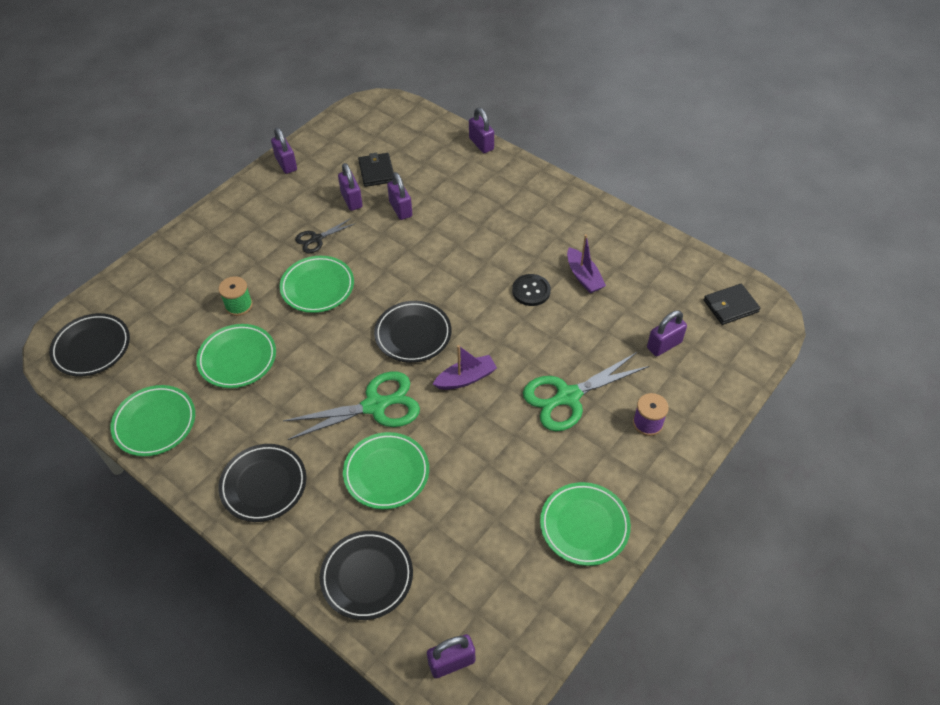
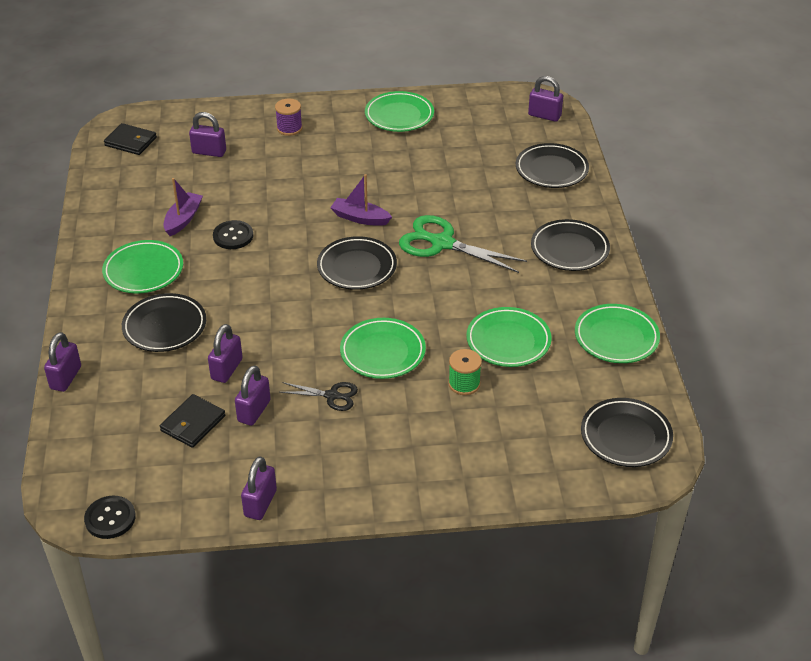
camera: 135 degrees left, 10 degrees down
(354, 111) = (110, 518): none -> black button
(386, 473) = (481, 205): green plate -> green plate (143, 271)
(474, 204) = (165, 327): none -> black plate
(567, 397) = (313, 168): green scissors -> none

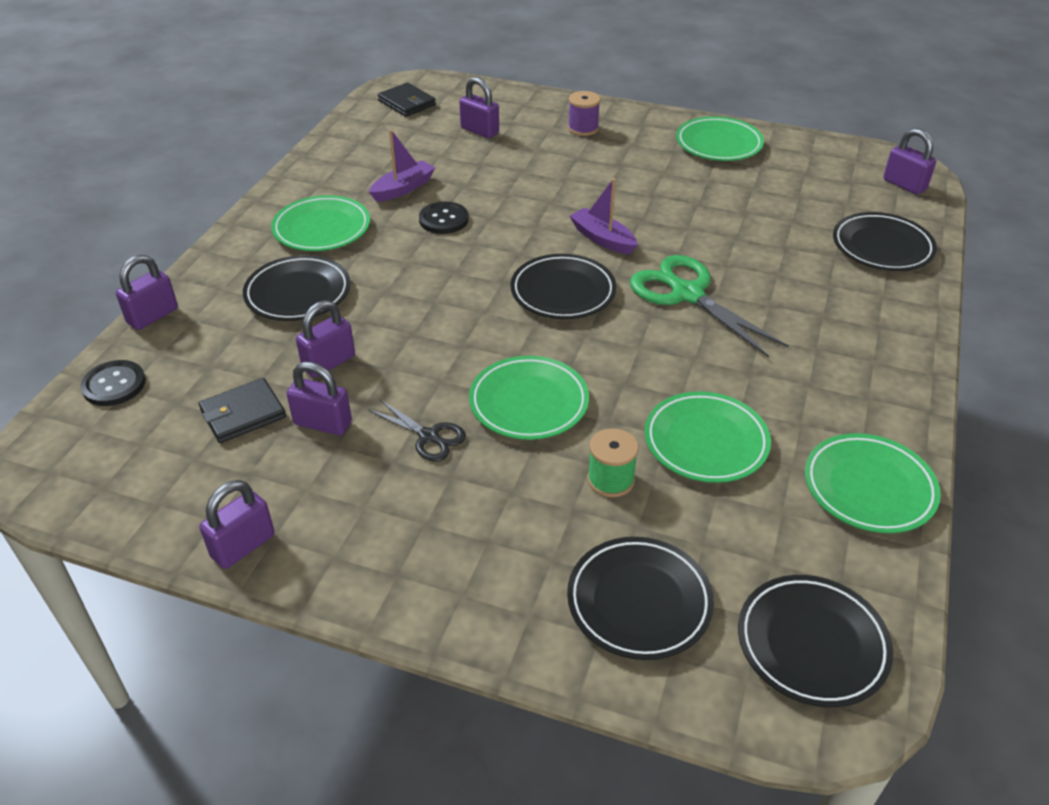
camera: 25 degrees right, 0 degrees up
(110, 518) = (62, 497): black button -> black button (114, 385)
(254, 411) = (323, 423): purple padlock -> purple padlock turned 60 degrees clockwise
(569, 249) = (858, 349): black plate -> black plate (639, 602)

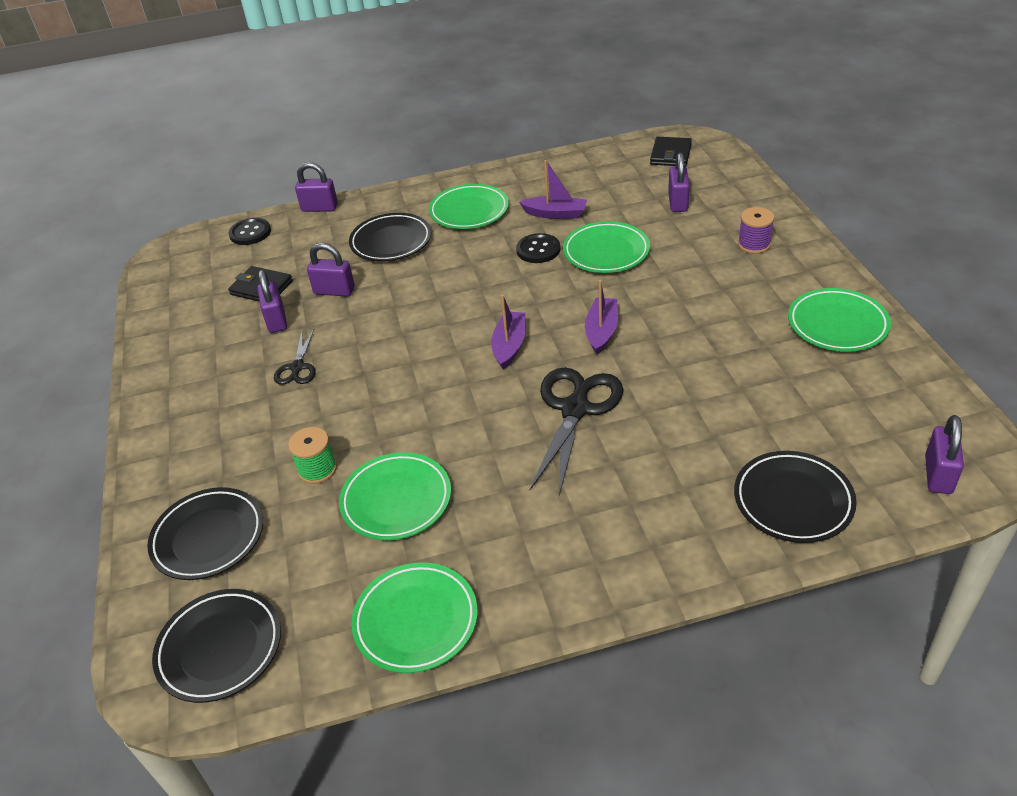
camera: 60 degrees right, 0 degrees up
(243, 546) = (156, 350): purple padlock -> none
(529, 403) = (367, 392): green plate -> green plate (606, 252)
(563, 292) = (509, 346): black plate -> purple boat
(687, 294) = (575, 409): green scissors -> black scissors

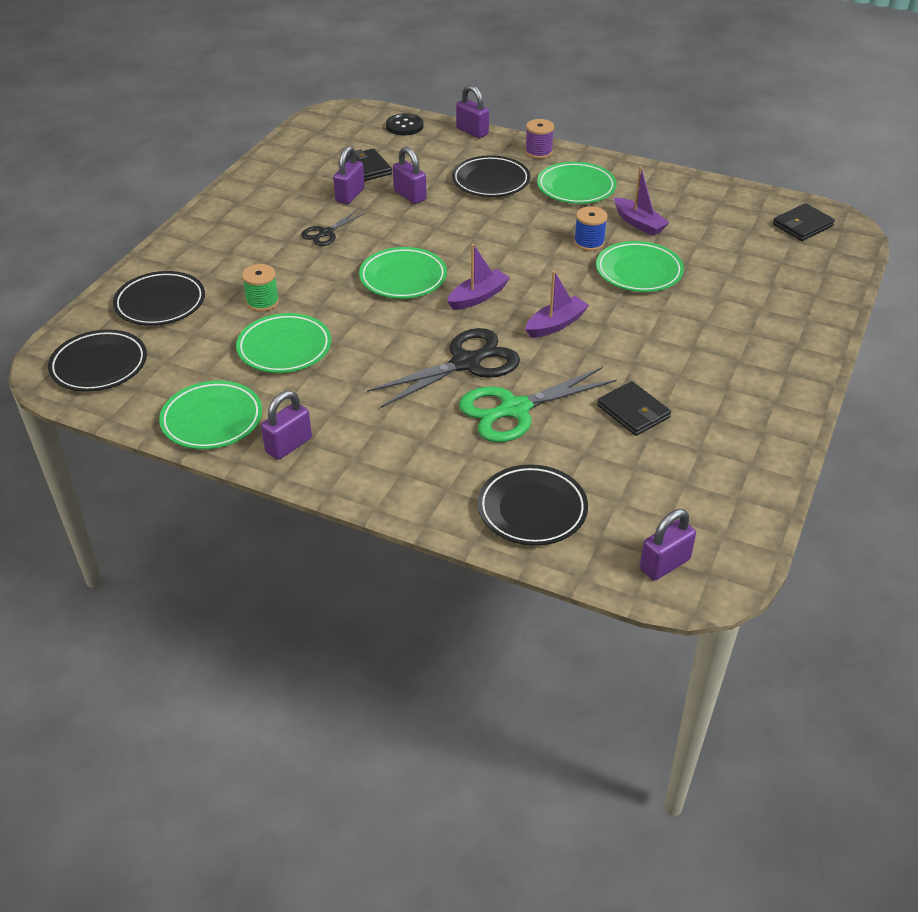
camera: 35 degrees right, 0 degrees up
(538, 250) = (589, 243): black button -> blue spool
(665, 424) = (514, 409): none -> green scissors
(678, 202) = (751, 265): purple padlock -> purple padlock (288, 445)
(752, 366) = (633, 411): none -> black wallet
(754, 244) = (768, 330): purple spool -> purple spool (538, 152)
(837, 324) = (747, 424): green plate -> green plate (403, 278)

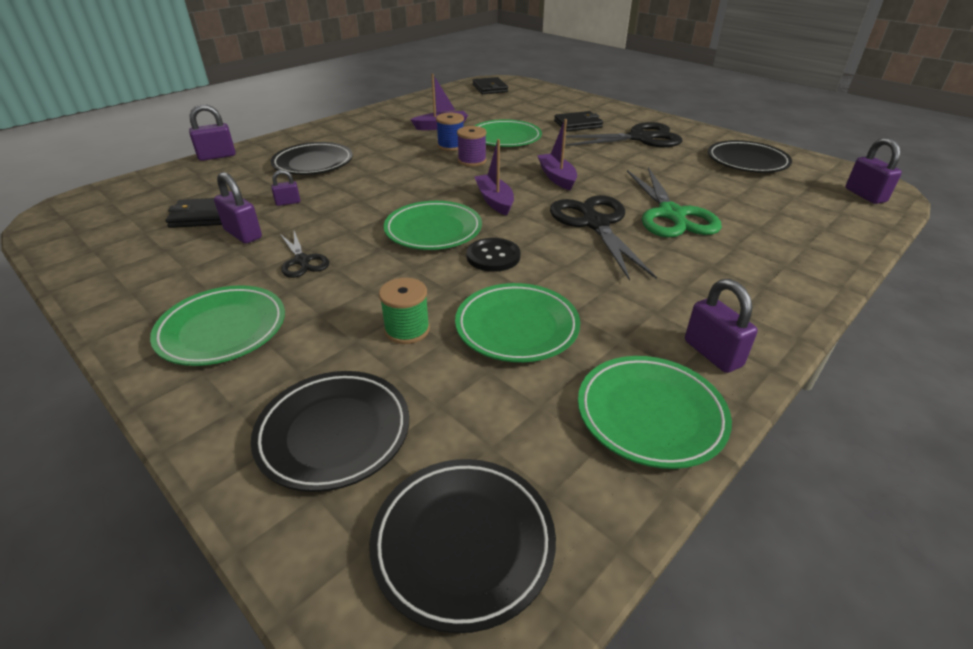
camera: 70 degrees left, 5 degrees down
(404, 126) = (152, 183): black button -> black button (493, 256)
(410, 195) = (288, 202): purple padlock -> purple padlock, size x0.58
(532, 510) = (810, 231): black plate -> black plate (747, 161)
(538, 152) = (294, 138): purple spool -> purple spool (472, 161)
(576, 188) = (366, 136): green plate -> green plate (222, 330)
(633, 411) = (683, 172): black wallet -> black wallet (578, 124)
(719, 369) = (640, 138): none -> black scissors

